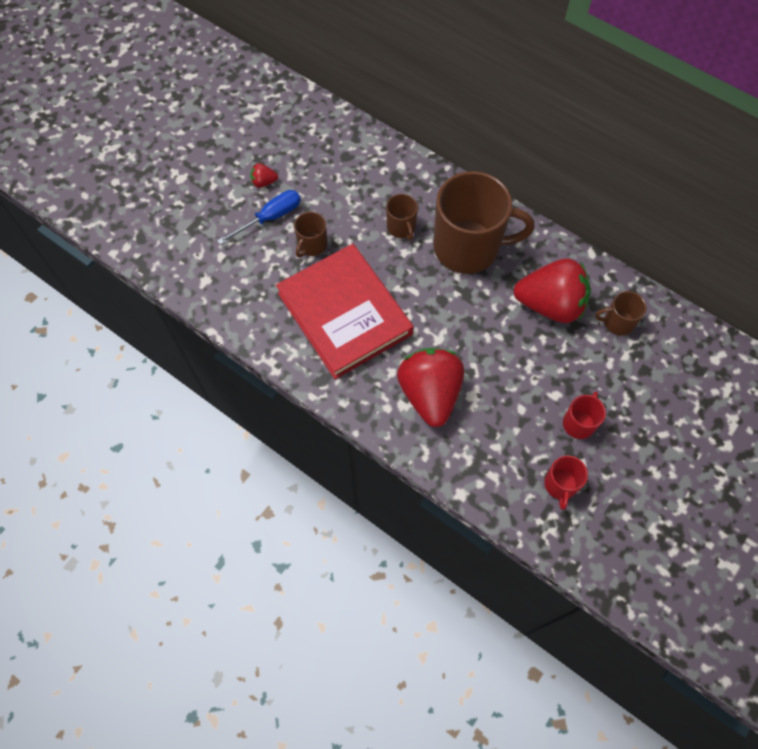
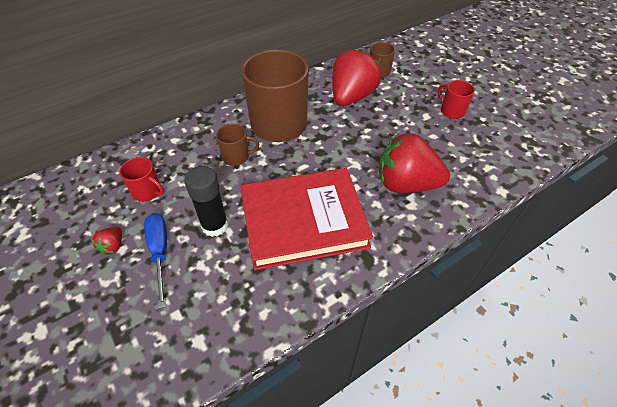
camera: 70 degrees left, 15 degrees down
(312, 245) = (215, 225): brown mug -> black glue stick
(560, 485) = (500, 134): red mug -> red mug (148, 191)

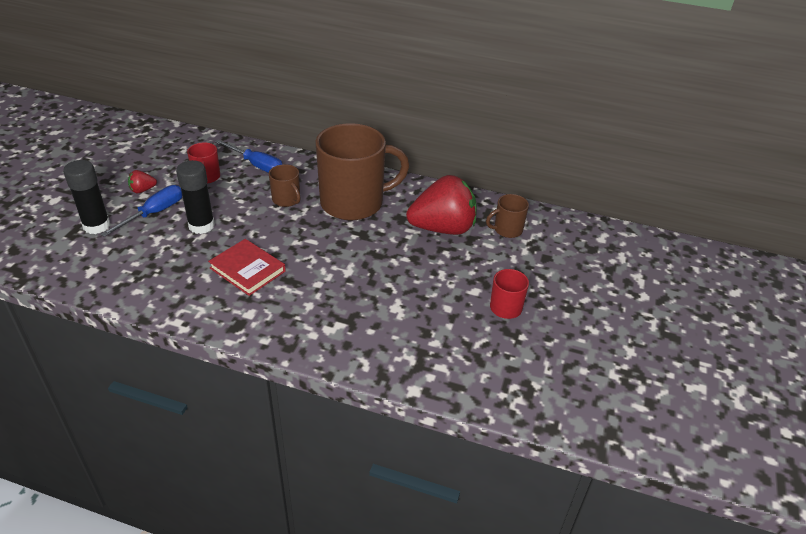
camera: 50 degrees right, 10 degrees down
(130, 308) = (96, 226): none -> black glue stick
(169, 153) = (256, 165): none -> blue screwdriver
(303, 221) = (247, 270): red book -> red book, size x0.52
(406, 184) = (353, 314): red strawberry -> none

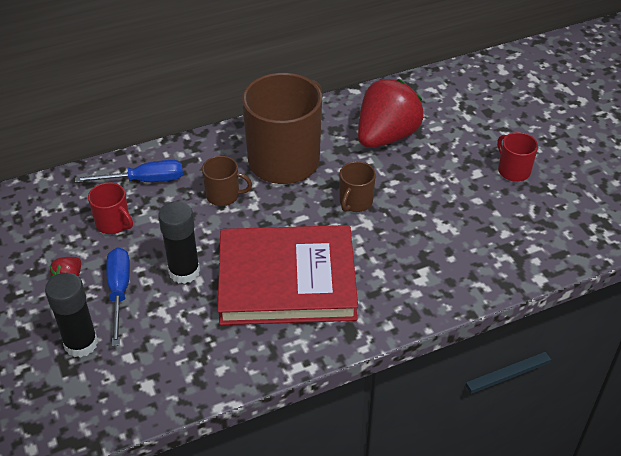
camera: 40 degrees left, 5 degrees up
(247, 270) = (287, 280): red book -> red book, size x1.94
(507, 230) = (433, 106): brown mug -> brown mug (355, 202)

